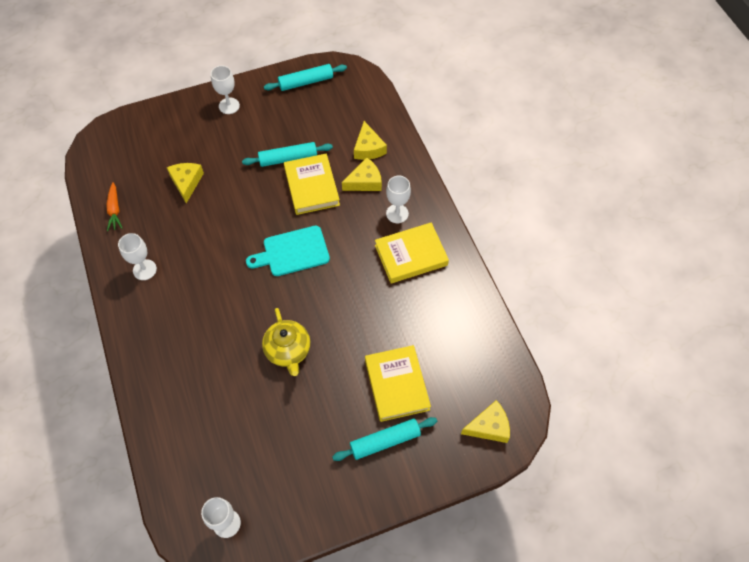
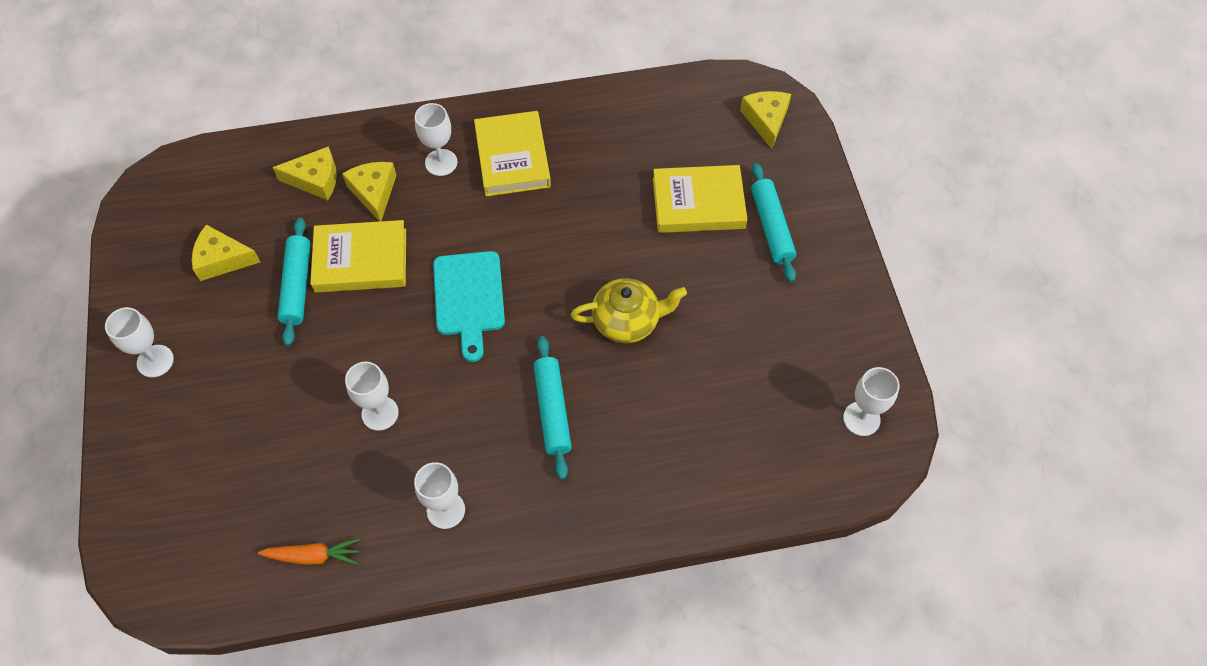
camera: 80 degrees left, 0 degrees up
(186, 182) = (293, 437): yellow cheese -> yellow cheese (222, 259)
(205, 221) = (380, 413): none -> white goblet
(306, 82) = (152, 244): turquoise rolling pin -> turquoise rolling pin (552, 410)

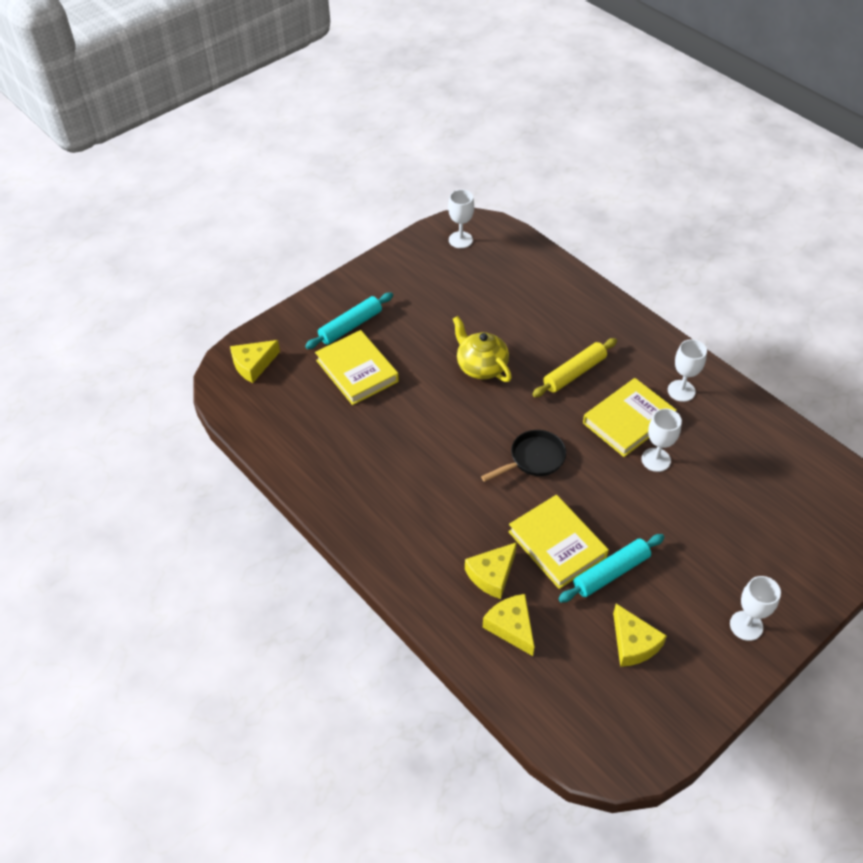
camera: 120 degrees left, 10 degrees down
(313, 556) = (768, 438): orange carrot -> none
(441, 162) = (430, 545): white goblet -> none
(469, 298) = (533, 459): turquoise cutting board -> black pan
(512, 158) = (392, 499): yellow book -> yellow book (628, 420)
(552, 410) = (574, 373): turquoise rolling pin -> yellow rolling pin

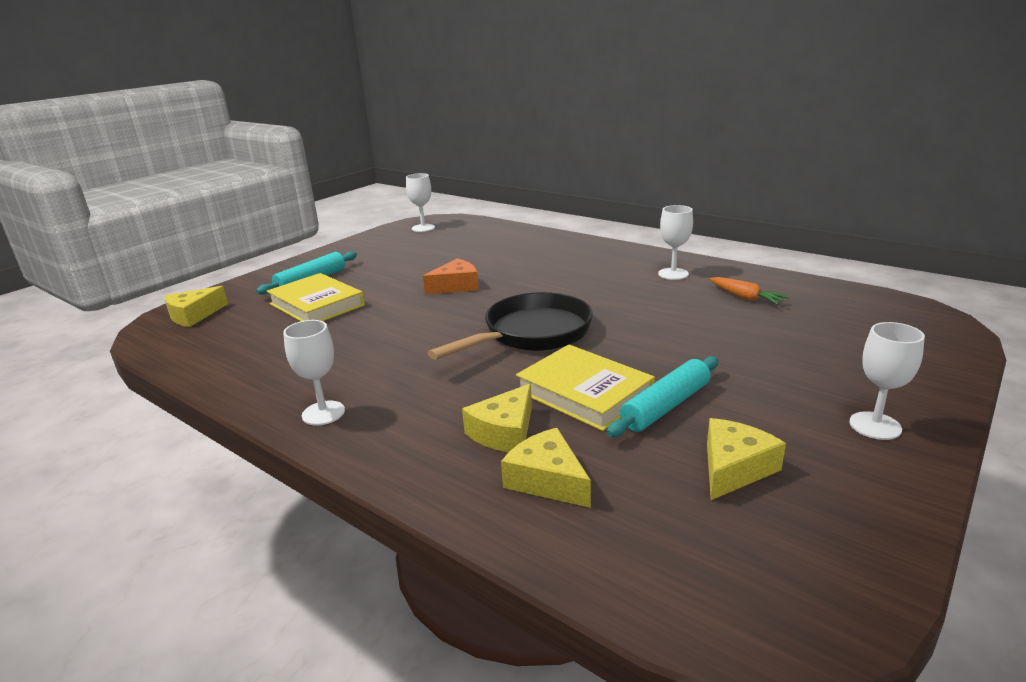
camera: 10 degrees left, 25 degrees down
(481, 366) = (456, 286): yellow teapot -> orange cheese
(533, 459) = (531, 334): black pan -> black pan, size x1.62
(574, 373) = (557, 278): yellow rolling pin -> none
(628, 420) = (628, 297): yellow book -> none
(633, 643) = (734, 468): yellow cheese -> yellow cheese turned 105 degrees counterclockwise
(656, 460) = (672, 316): white goblet -> white goblet (323, 413)
(729, 445) = (745, 298): none -> orange carrot

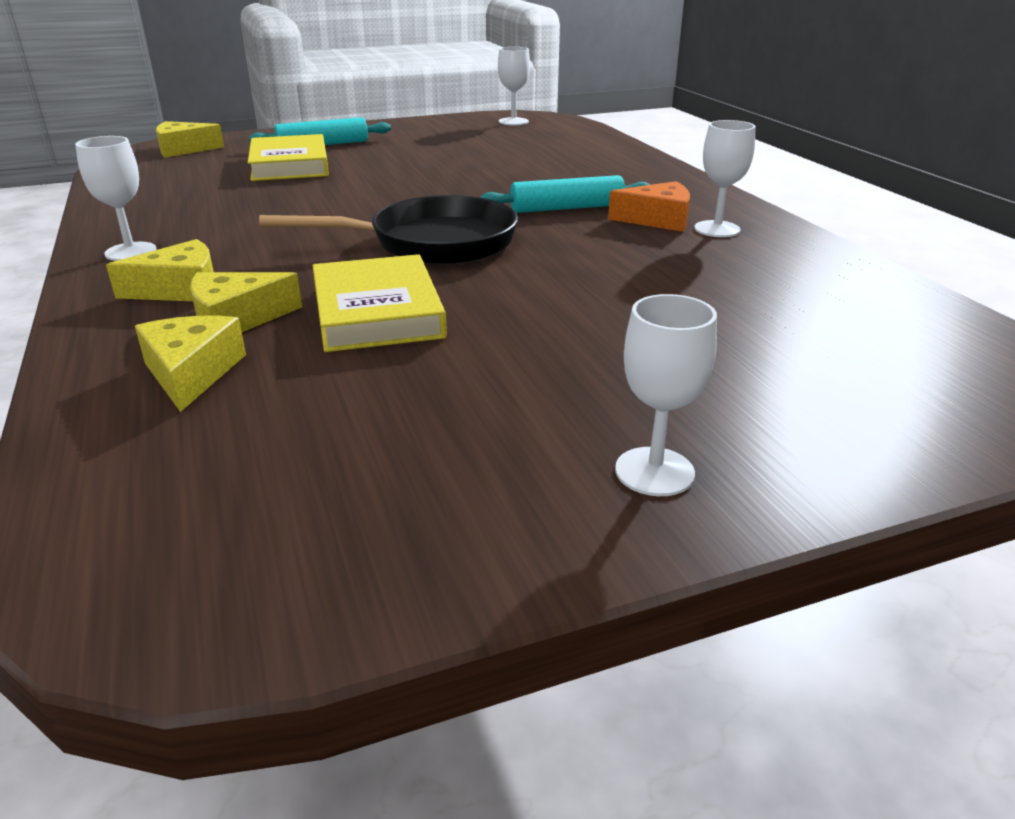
camera: 30 degrees right, 5 degrees up
(456, 286) = (443, 180): orange cheese -> orange cheese (658, 219)
(666, 406) = (435, 354): turquoise rolling pin -> turquoise rolling pin (567, 208)
(734, 468) = (386, 440): yellow cheese -> yellow cheese (181, 289)
(745, 298) = (766, 279): orange carrot -> none

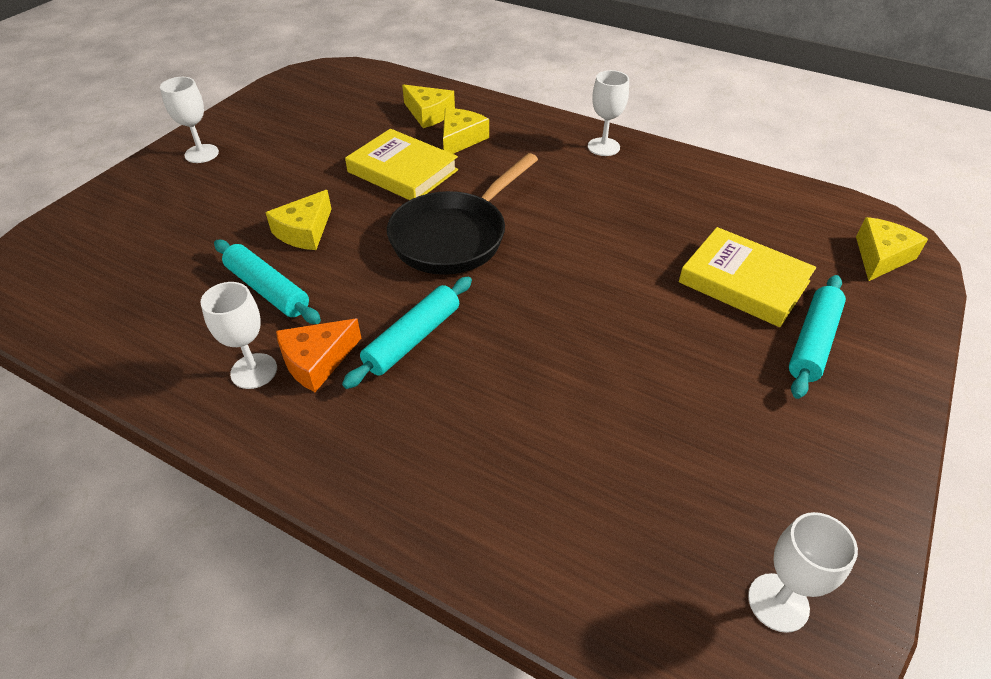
camera: 140 degrees right, 15 degrees up
(181, 289) = (521, 140): yellow cheese -> yellow cheese (304, 231)
(667, 267) = (268, 290): none -> turquoise rolling pin

